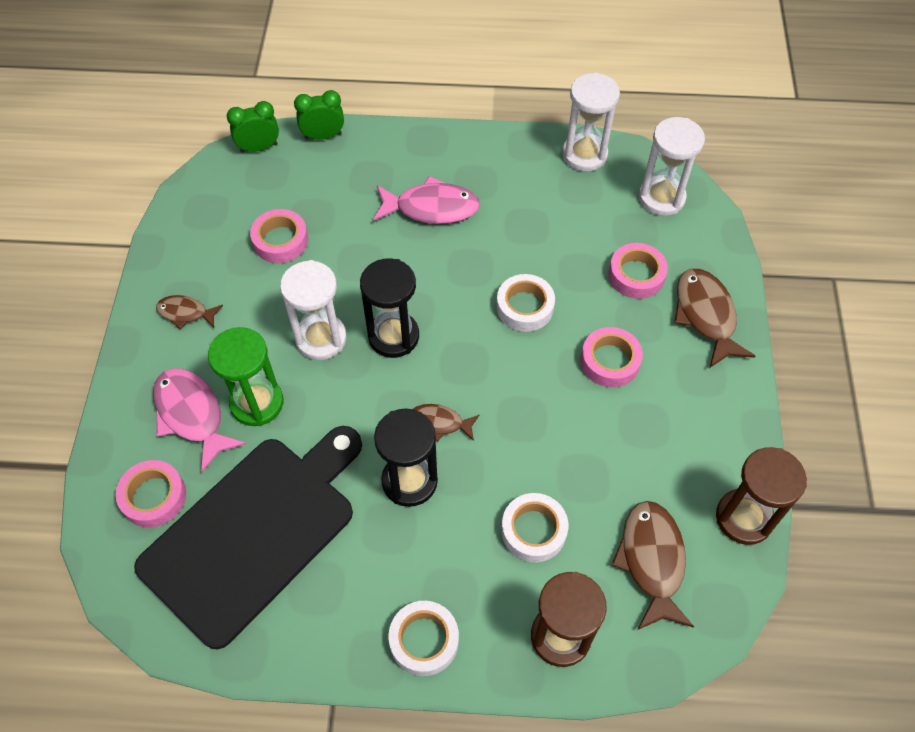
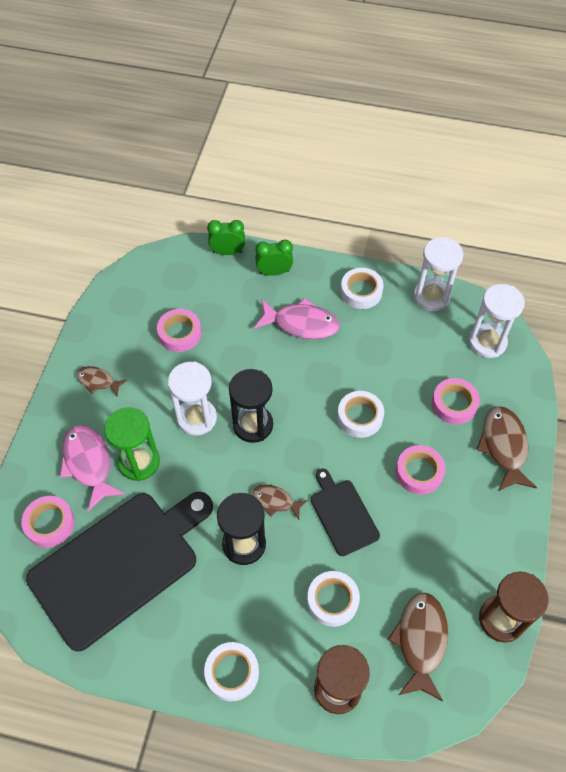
camera: 10 degrees right, 0 degrees up
(259, 148) = (176, 255): green clock -> green clock (274, 272)
(497, 160) = (361, 291): none -> white tape
(526, 425) = (343, 514): none -> black cutting board

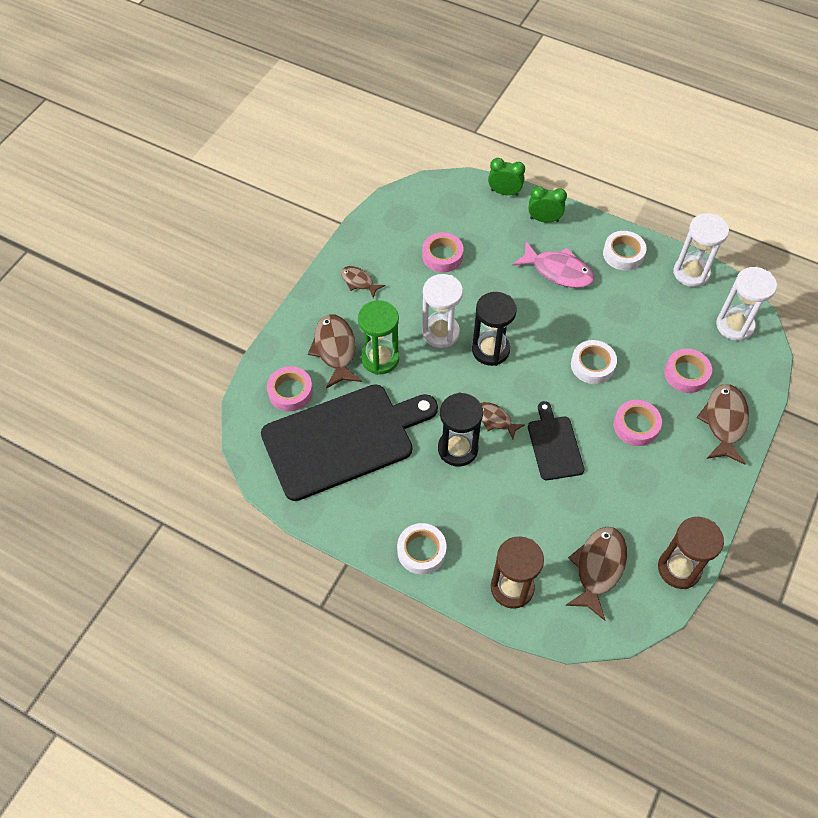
camera: 15 degrees right, 0 degrees up
(89, 464) = (335, 350): pink fish -> brown fish
(332, 600) = (526, 514): white tape -> none

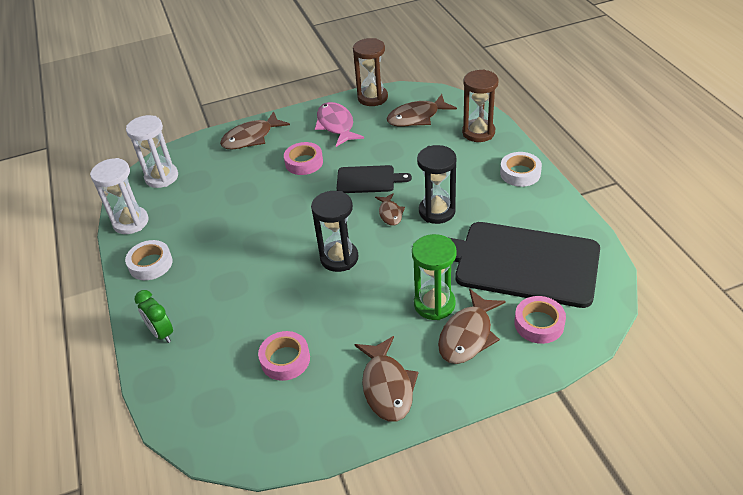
camera: 135 degrees left, 15 degrees down
(359, 282) = (387, 386): brown fish -> brown fish, size x1.73
(440, 332) = (362, 294): white hourglass -> none
(504, 192) = (154, 385): green clock -> none
(554, 445) = (368, 180): black cutting board -> black cutting board turned 120 degrees counterclockwise
(558, 271) = (213, 283): pink fish -> pink fish (336, 125)
(592, 365) = (282, 207): white tape -> none
(686, 374) = (233, 170): pink tape -> none

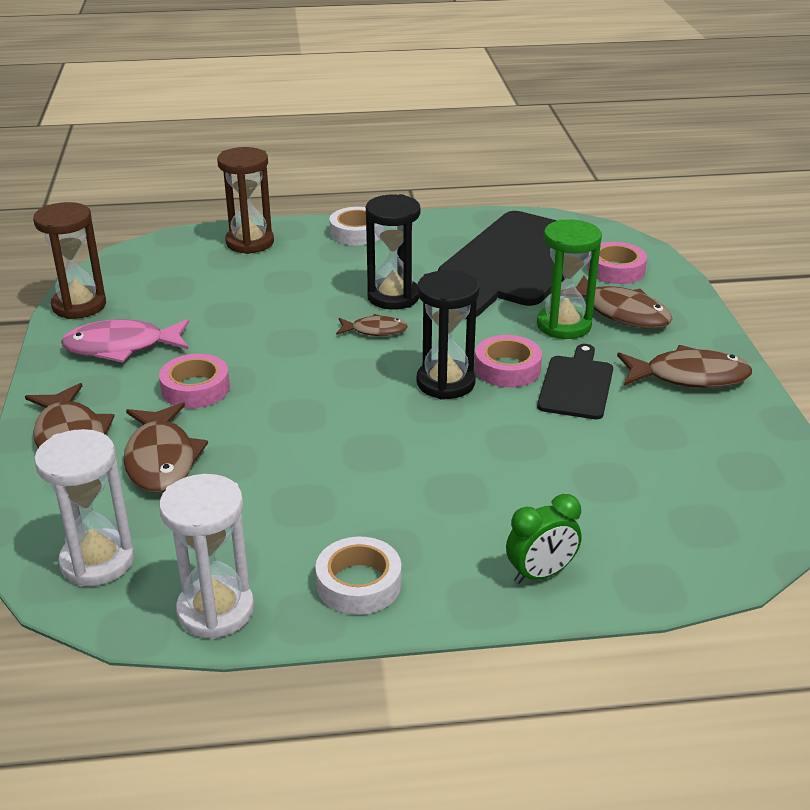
camera: 80 degrees left, 10 degrees down
(285, 359) = (628, 450): pink tape -> pink tape (507, 368)
(368, 180) = (287, 337): black cutting board -> black cutting board (576, 385)
(417, 117) = (170, 278): brown fish -> brown fish (161, 459)

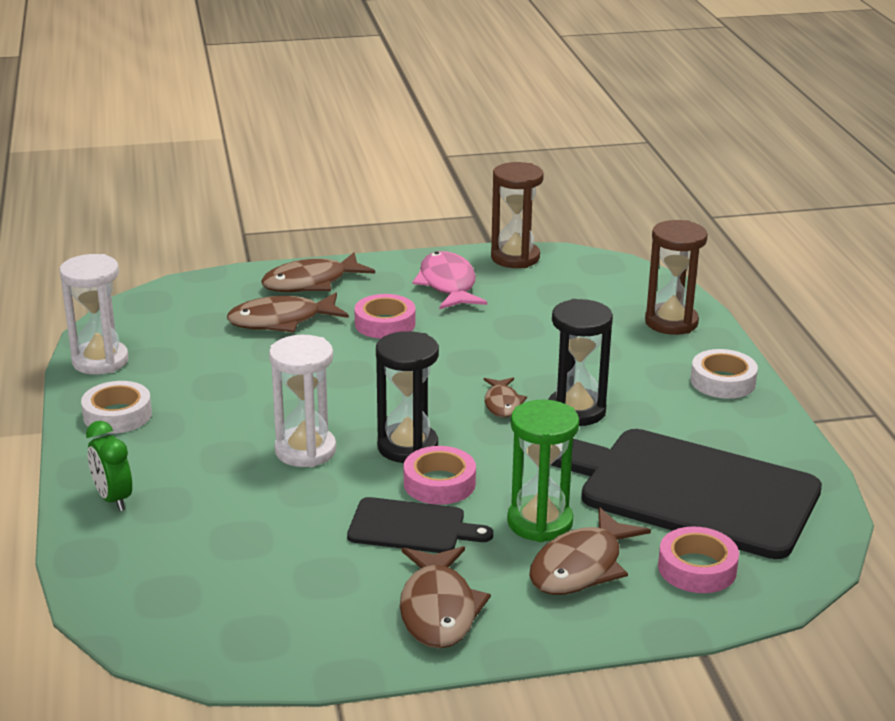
camera: 85 degrees right, 5 degrees down
(97, 561) = (160, 313): white hourglass -> white hourglass (305, 450)

